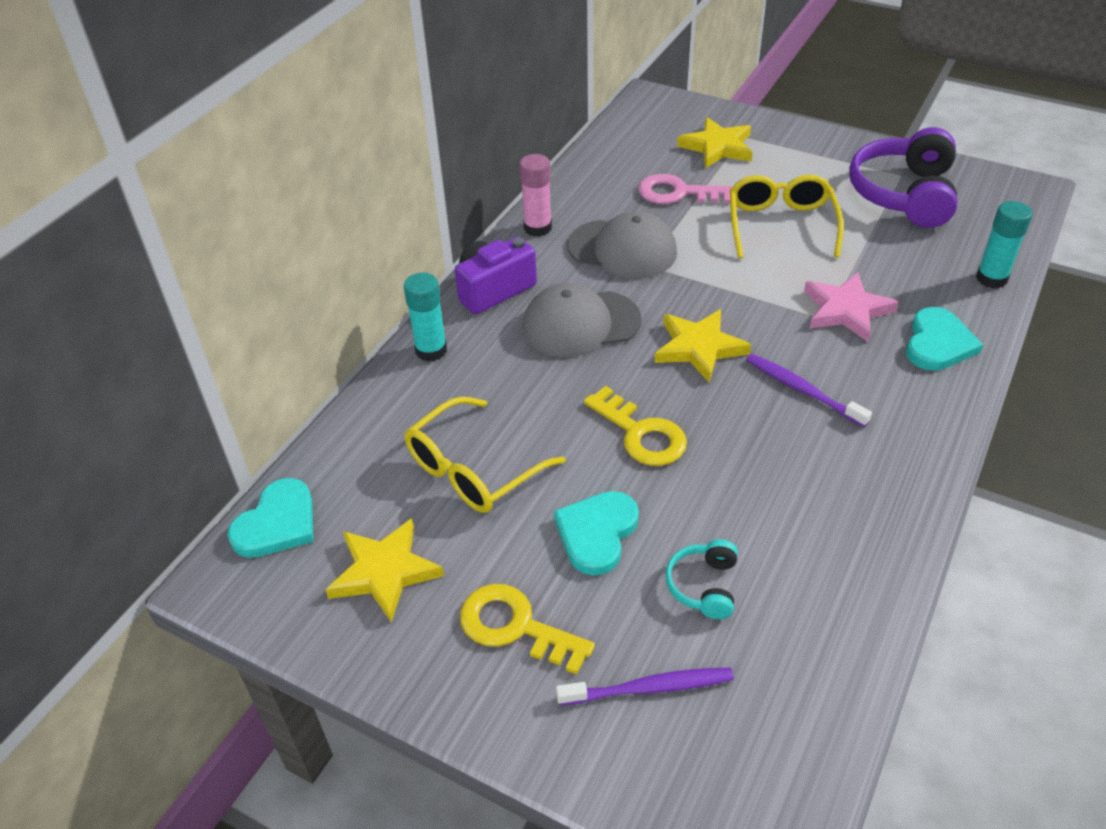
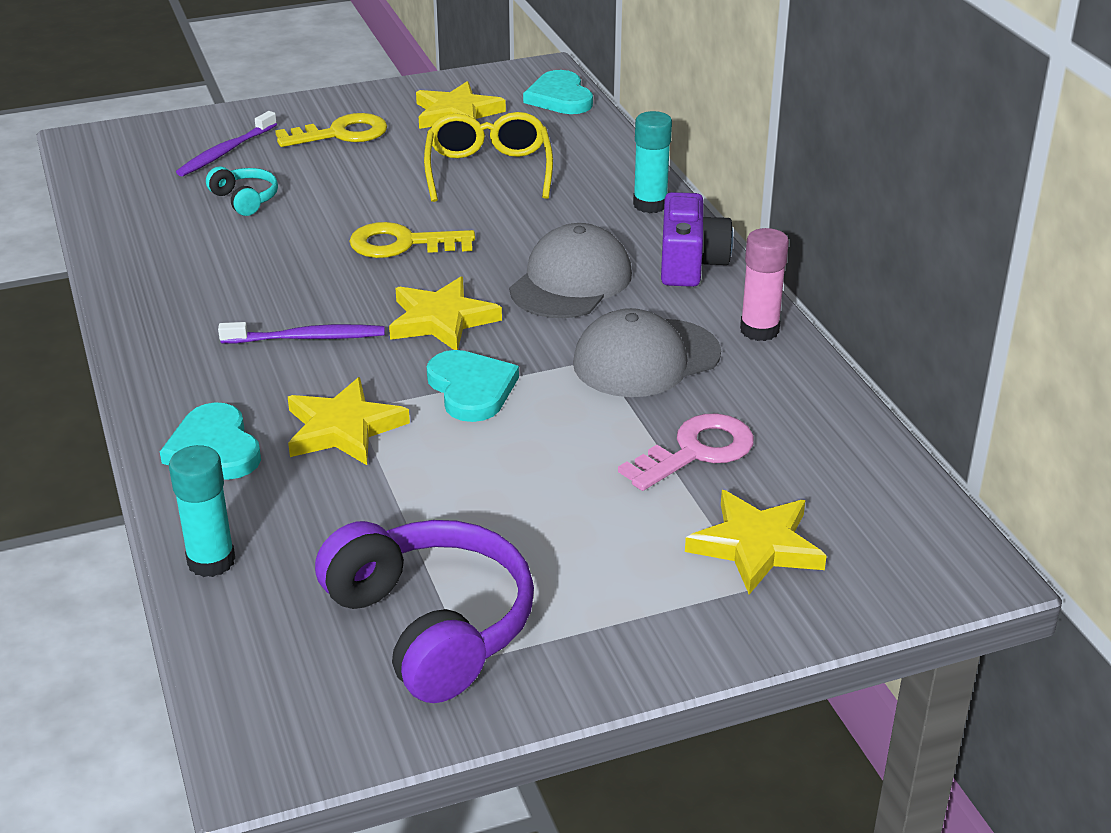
camera: 130 degrees right, 10 degrees down
(597, 533) = (352, 186): turquoise heart -> turquoise heart (471, 389)
(781, 224) = (529, 483): yellow glasses -> none
(846, 310) = (343, 429): pink star -> yellow star

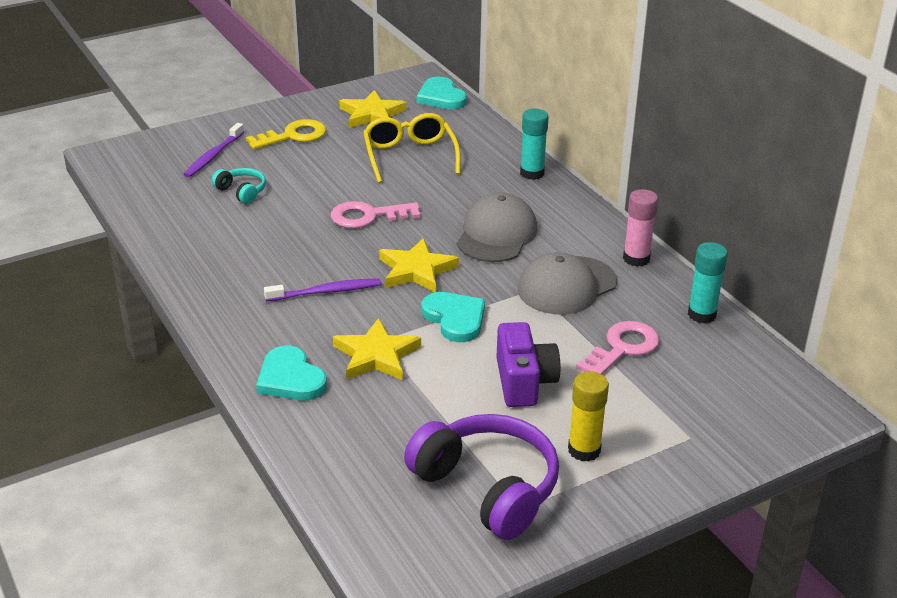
camera: 10 degrees left, 0 degrees up
(211, 561) = (319, 459): turquoise glue stick -> turquoise glue stick (701, 314)
(402, 244) = (368, 216): yellow key -> pink key
(590, 588) = (584, 450): none -> yellow glue stick
(690, 263) = (574, 214): purple camera -> purple camera (524, 382)
(756, 546) = (683, 410): yellow star -> none

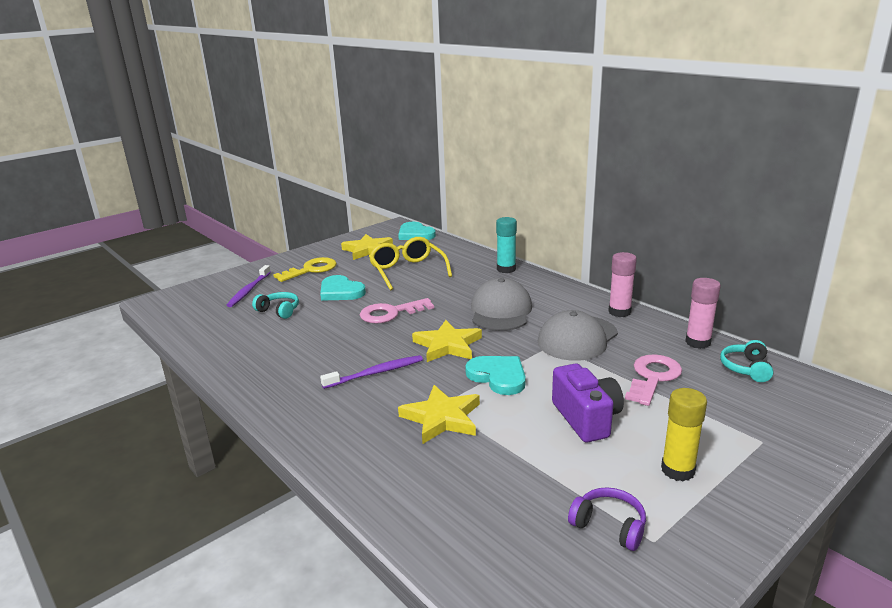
camera: 10 degrees left, 10 degrees down
(290, 378) = (368, 452): turquoise heart -> turquoise heart (340, 291)
(487, 488) = (609, 526): purple headphones -> purple headphones, size x0.48
(701, 314) = (698, 342): turquoise glue stick -> pink glue stick
(733, 355) = (746, 368): none -> turquoise headphones

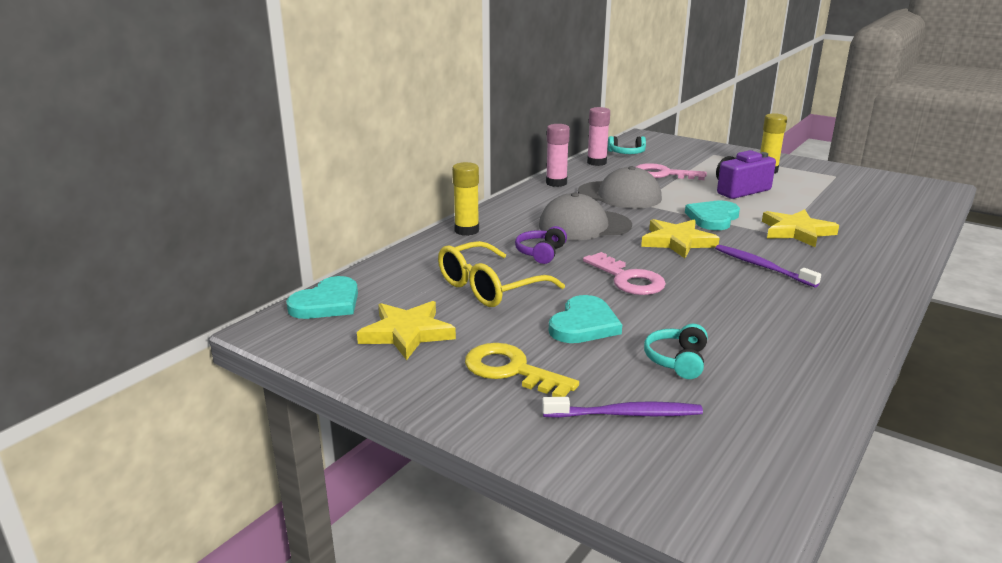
camera: 105 degrees left, 0 degrees up
(506, 269) = (466, 230): turquoise glue stick -> yellow glue stick
(609, 526) = (839, 184): purple headphones -> purple headphones (541, 253)

